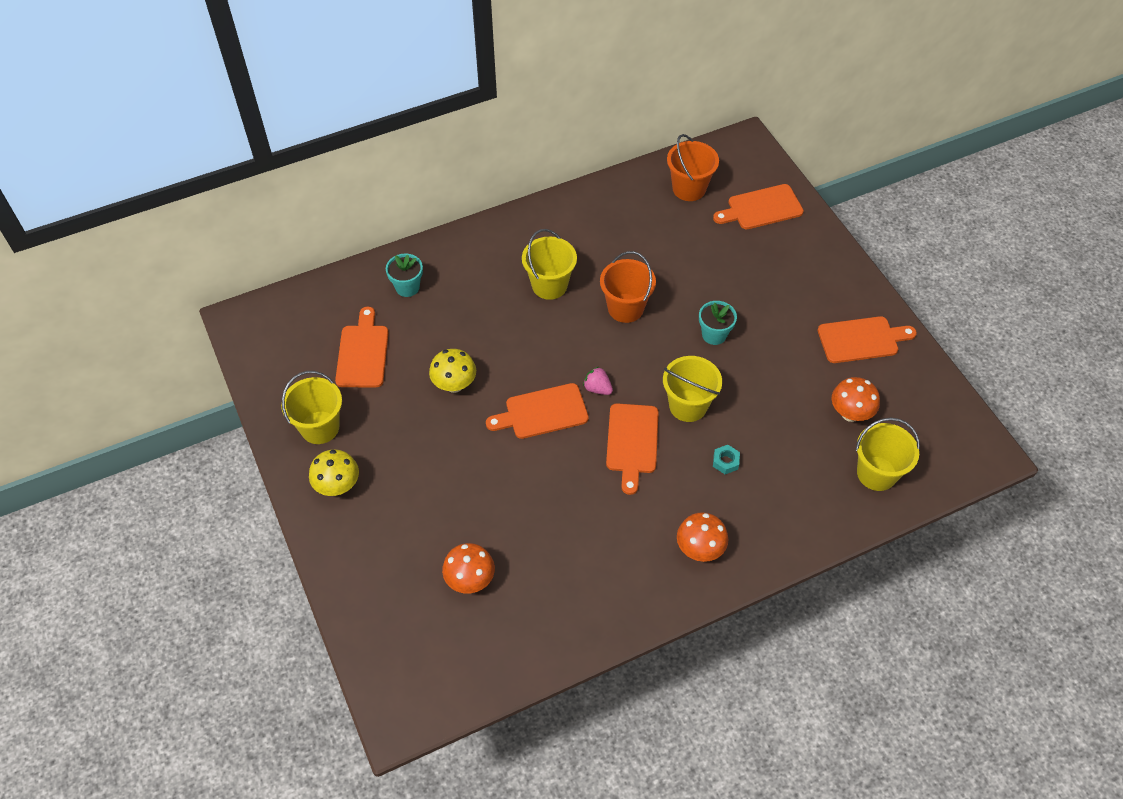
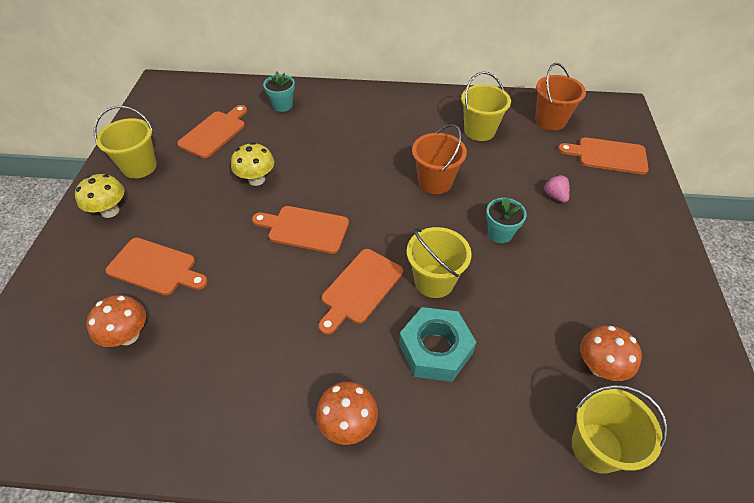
camera: 30 degrees right, 5 degrees down
(549, 285) = (386, 143): yellow bucket -> yellow bucket (479, 131)
(597, 388) = (364, 231): pink strawberry -> pink strawberry (555, 196)
(725, 462) = (435, 349): turquoise nut -> turquoise nut, size x2.28
(861, 339) = (651, 300): orange cutting board -> orange cutting board (155, 267)

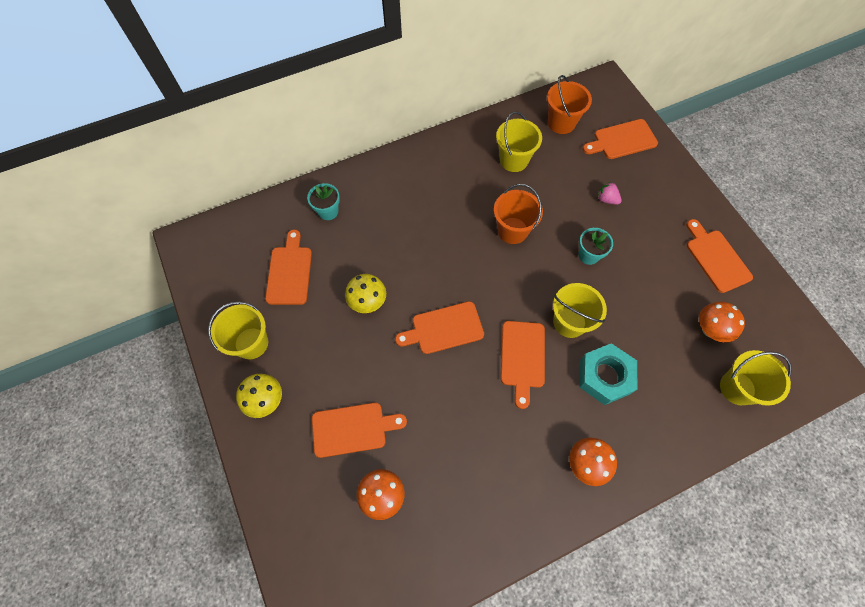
camera: 30 degrees left, 15 degrees up
(654, 300) = (716, 258): none -> orange cutting board

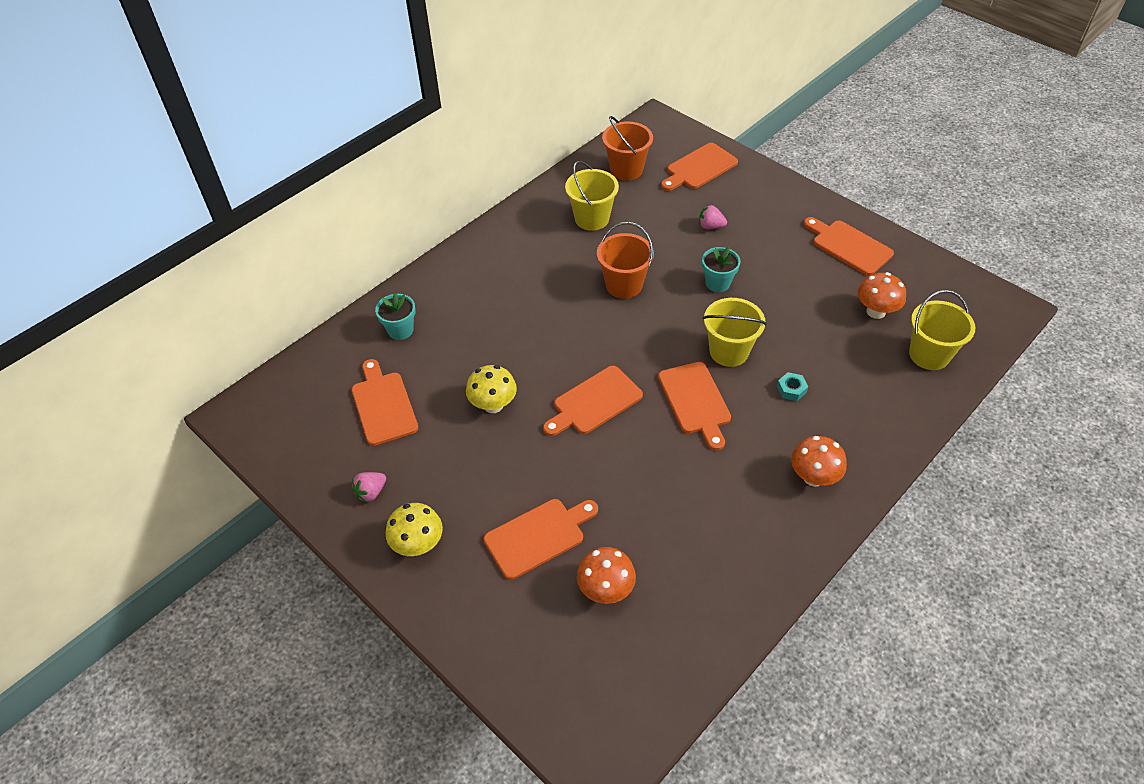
camera: 20 degrees left, 15 degrees down
(251, 343) = (371, 492): yellow bucket -> pink strawberry
(604, 376) = (791, 389): turquoise nut -> turquoise nut, size x0.44

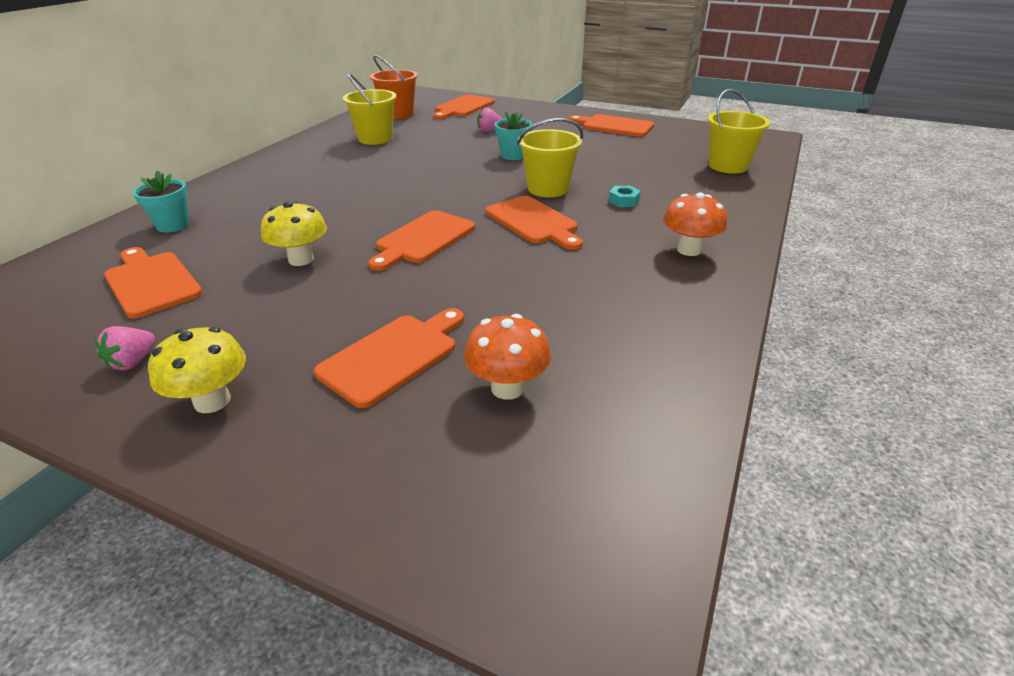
camera: 20 degrees left, 15 degrees down
(624, 285) = (422, 167): orange bucket -> none
(876, 311) = (663, 152): orange mushroom -> none

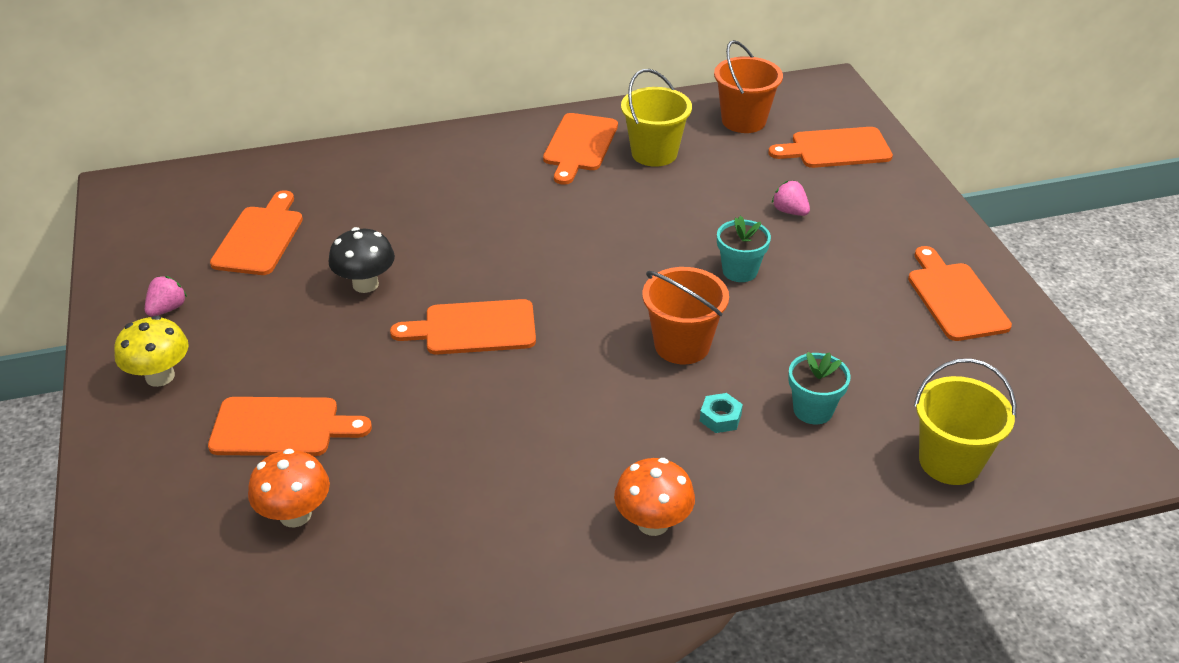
camera: 50 degrees right, 5 degrees up
(133, 362) = (167, 309): pink strawberry -> pink strawberry turned 135 degrees clockwise
(173, 225) = (346, 179): turquoise flower pot -> turquoise flower pot (813, 410)
(301, 259) = (365, 284): yellow mushroom -> black mushroom
(533, 222) = (589, 378): orange cutting board -> orange cutting board (579, 145)
(548, 189) = (682, 345): yellow bucket -> orange bucket

